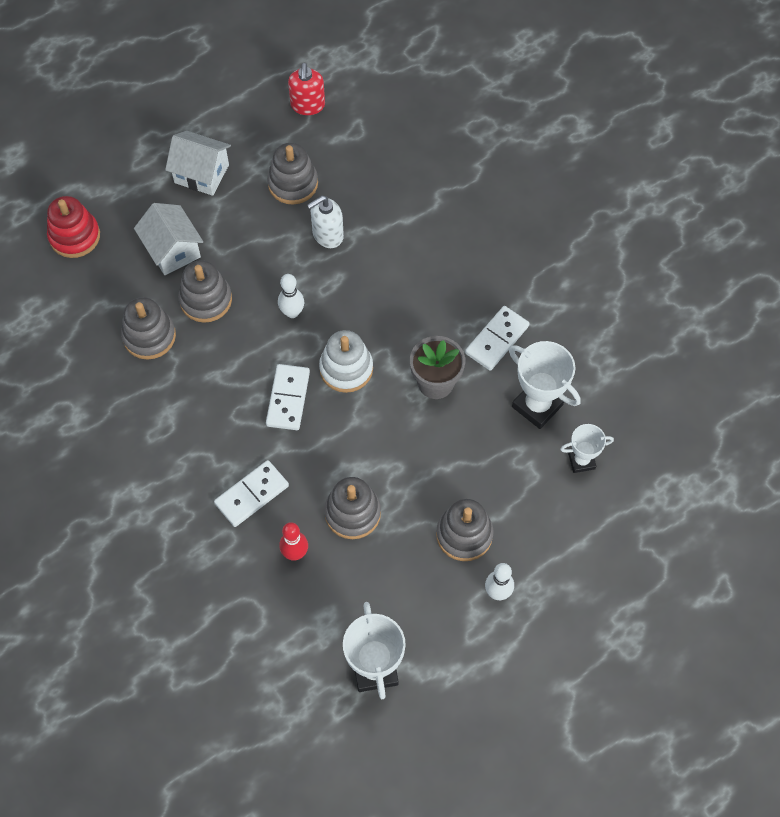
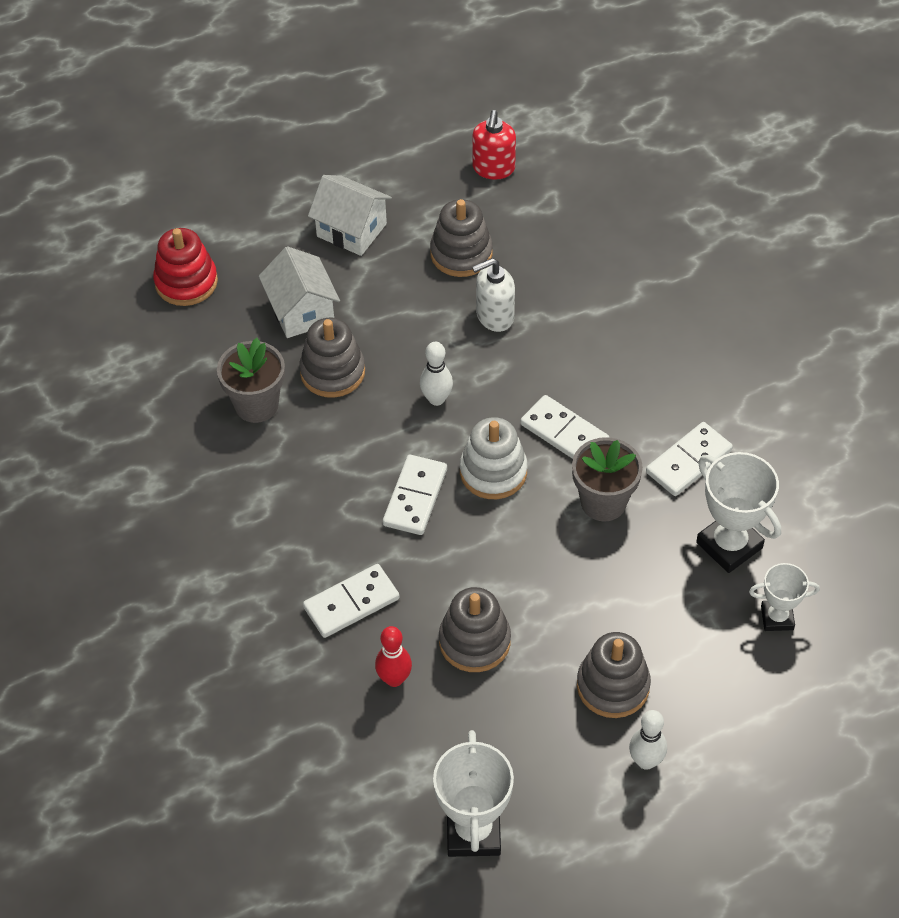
camera: 10 degrees right, 10 degrees down
(149, 336) = (256, 405): grey stacking toy -> grey flower pot
(397, 328) = (564, 433): none -> white domino

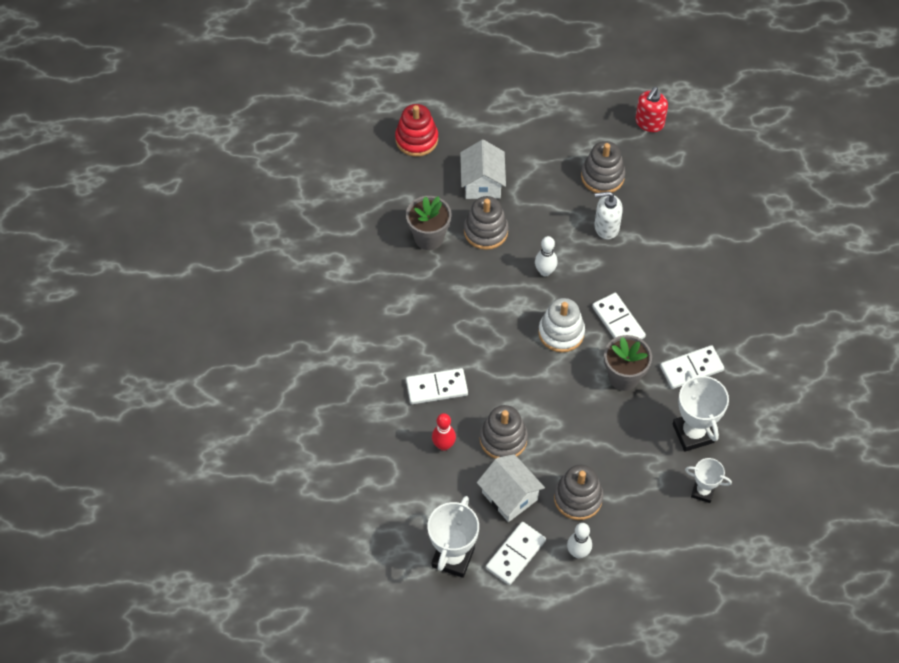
camera: 20 degrees right, 5 degrees up
(351, 230) = (537, 137): white house -> white house (509, 496)
(415, 497) = (504, 332): white domino -> white domino (515, 554)

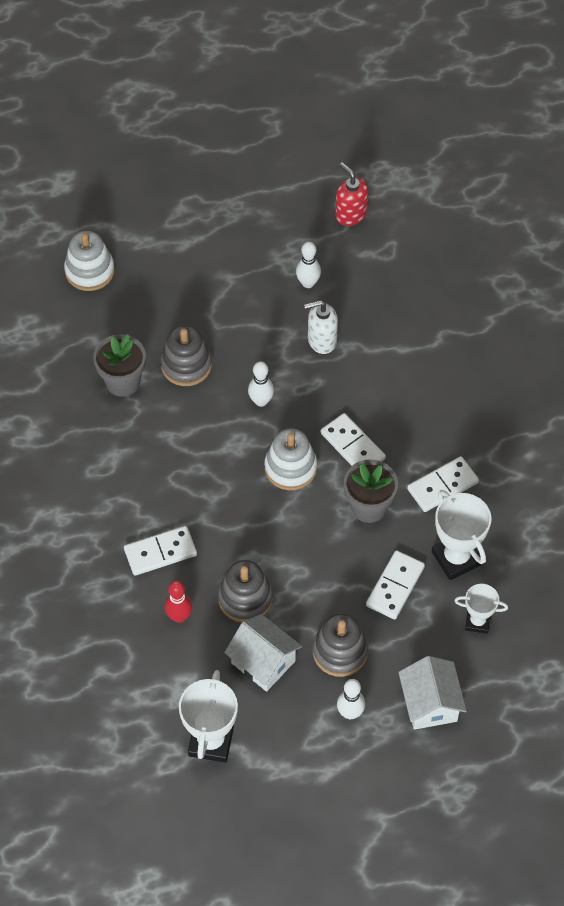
camera: 10 degrees left, 0 degrees up
(416, 139) = (89, 271): red stacking toy -> white stacking toy
(482, 183) = (173, 310): white house -> white house (430, 704)
(515, 554) = (281, 726): white domino -> white domino (395, 586)
(602, 176) = (308, 283): grey stacking toy -> white bowling pin
(649, 123) = (350, 214): red soap dispenser -> red soap dispenser turned 120 degrees clockwise

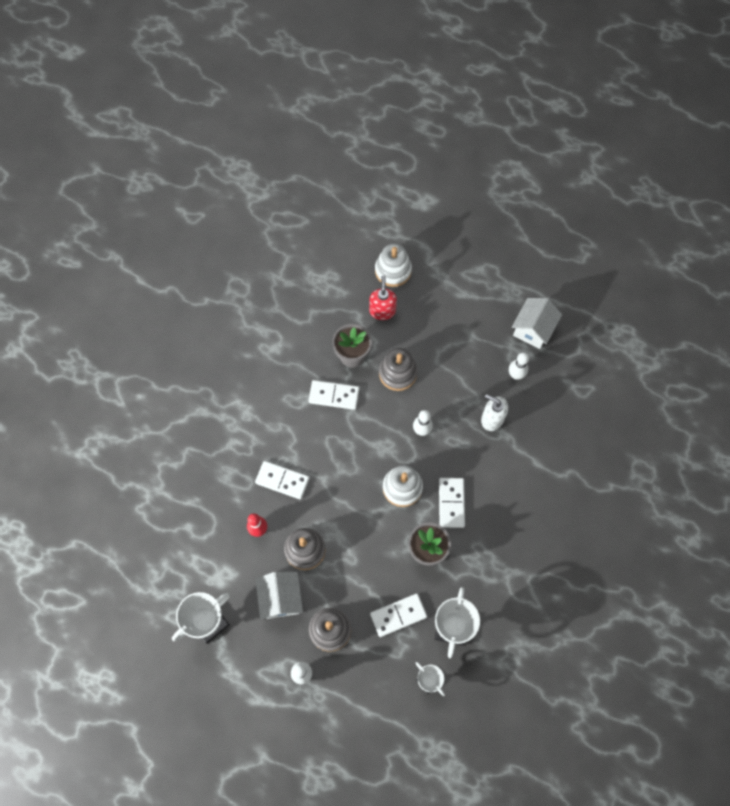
camera: 40 degrees right, 10 degrees up
(350, 214) = (581, 349): red soap dispenser -> red soap dispenser (382, 311)
(430, 704) = (353, 709): white house -> white house (533, 329)
(442, 486) = (484, 573): white domino -> white domino (334, 395)

